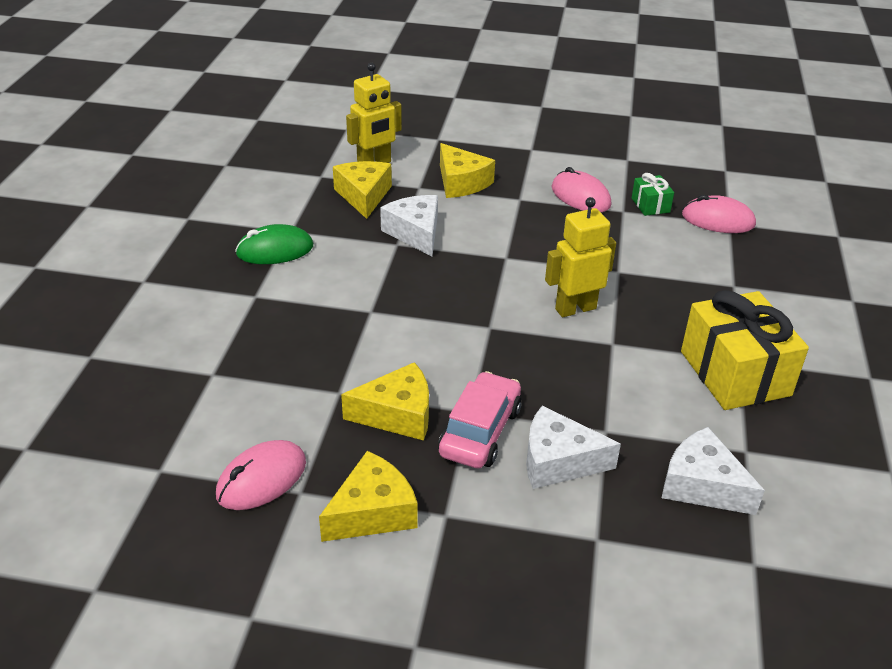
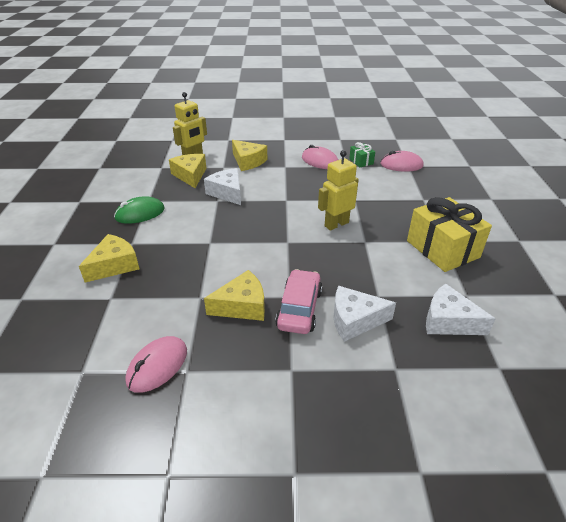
camera: 10 degrees left, 0 degrees up
(372, 512) = (241, 376): yellow cheese -> yellow cheese (114, 265)

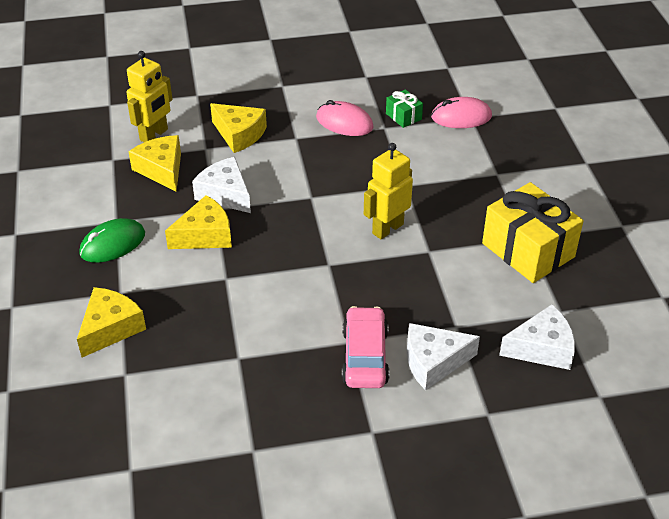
camera: 10 degrees left, 5 degrees up
(157, 366) = (217, 450): pink mouse -> none
(242, 306) = (294, 362): yellow cheese -> yellow cheese (205, 235)
(448, 321) = (542, 348): white cheese -> white cheese turned 150 degrees clockwise

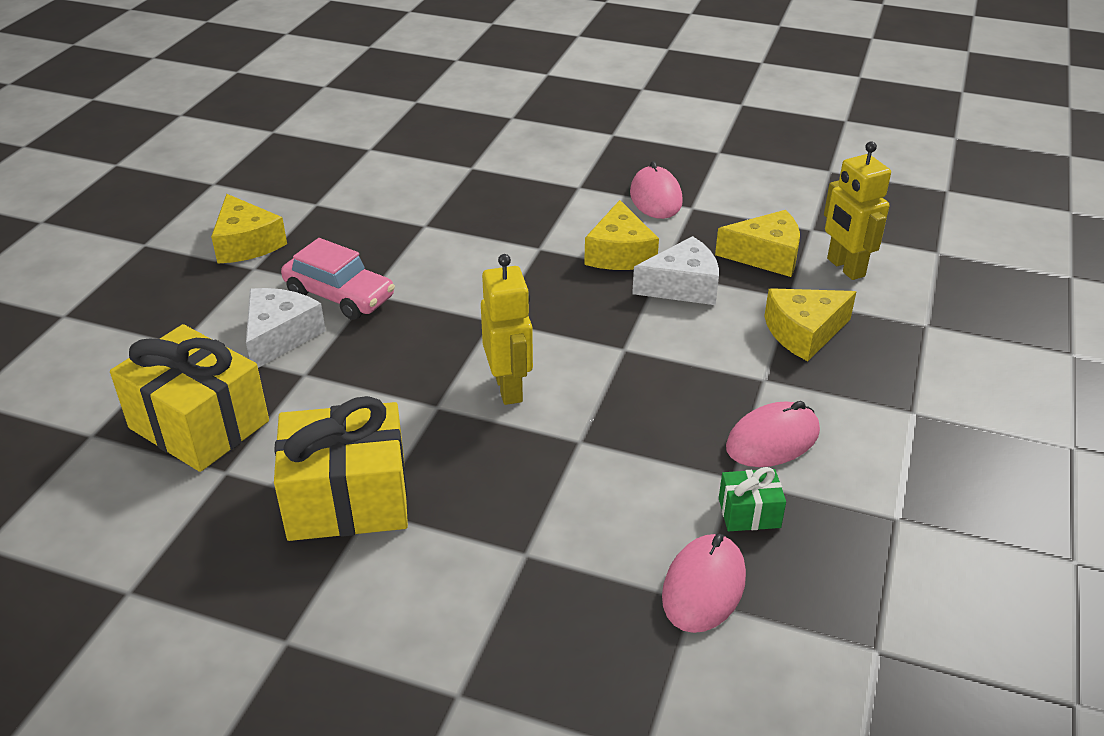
camera: 120 degrees right, 5 degrees down
(110, 328) = (534, 172): yellow cheese -> yellow cheese (246, 243)
(112, 244) = (655, 197): green mouse -> pink mouse
(542, 348) = (199, 424): white cheese -> yellow gift

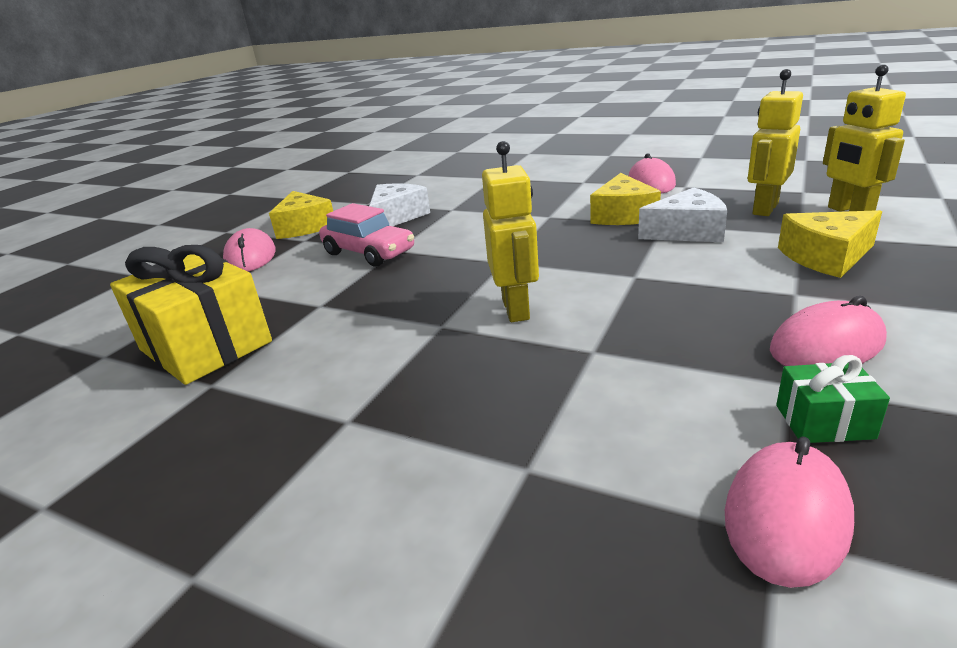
camera: 10 degrees right, 10 degrees down
(196, 293) = (250, 257): none -> pink mouse
(280, 336) = (307, 280): white cheese -> white cheese (396, 217)
(347, 499) = (326, 409): yellow gift -> none
(766, 256) = (764, 209): yellow cheese -> yellow robot

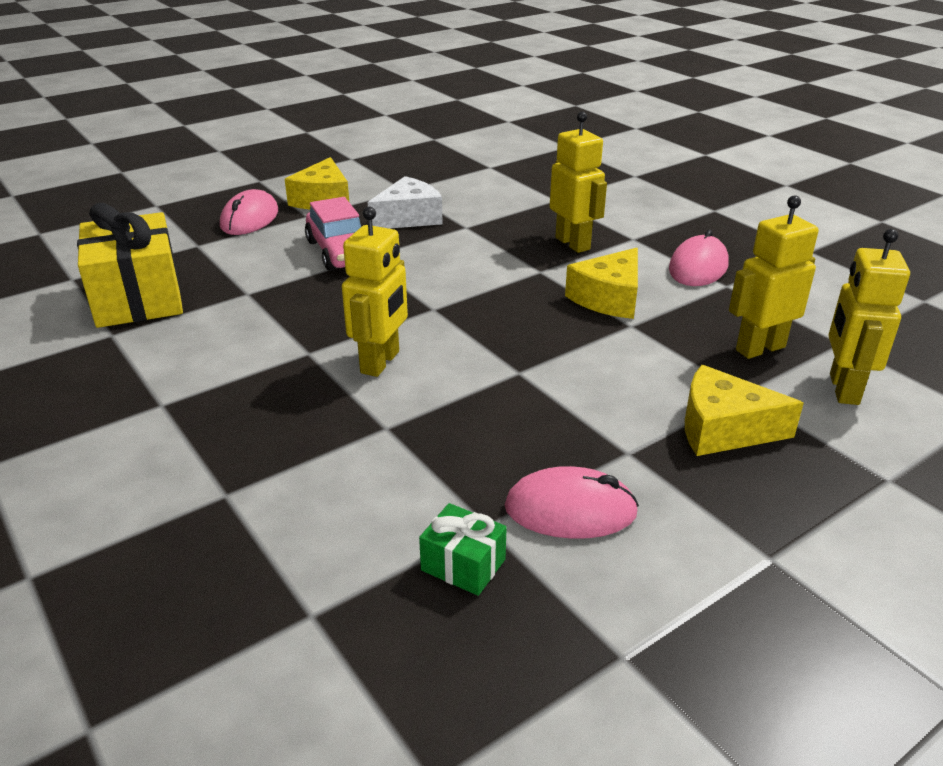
camera: 25 degrees right, 5 degrees up
(547, 195) = (573, 243): none -> yellow robot
(687, 232) = (638, 343): white cheese -> none
(786, 516) = (334, 608): pink mouse -> none

